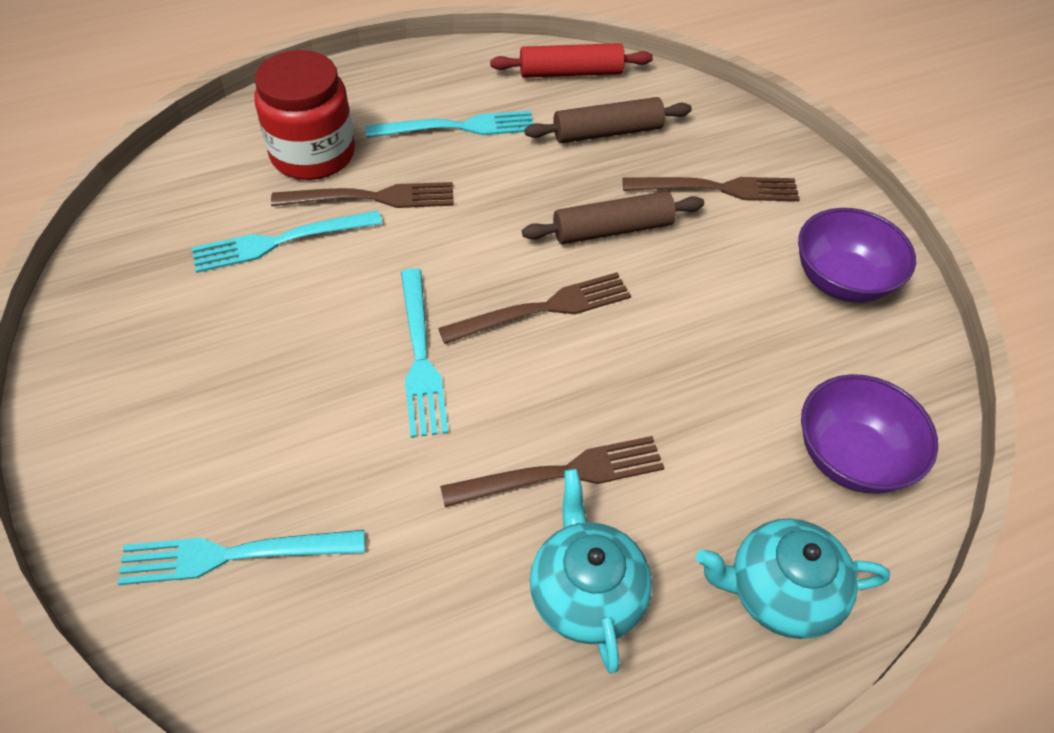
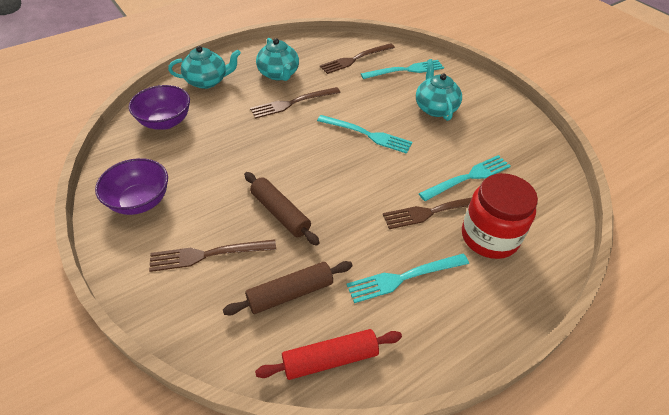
camera: 170 degrees right, 5 degrees down
(238, 407) = (435, 108): none -> turquoise teapot
(420, 357) = (367, 134): turquoise fork -> turquoise fork turned 135 degrees clockwise
(543, 309) = (313, 163): brown fork -> brown fork (355, 59)
(612, 229) = (280, 213): brown rolling pin -> brown rolling pin turned 75 degrees clockwise

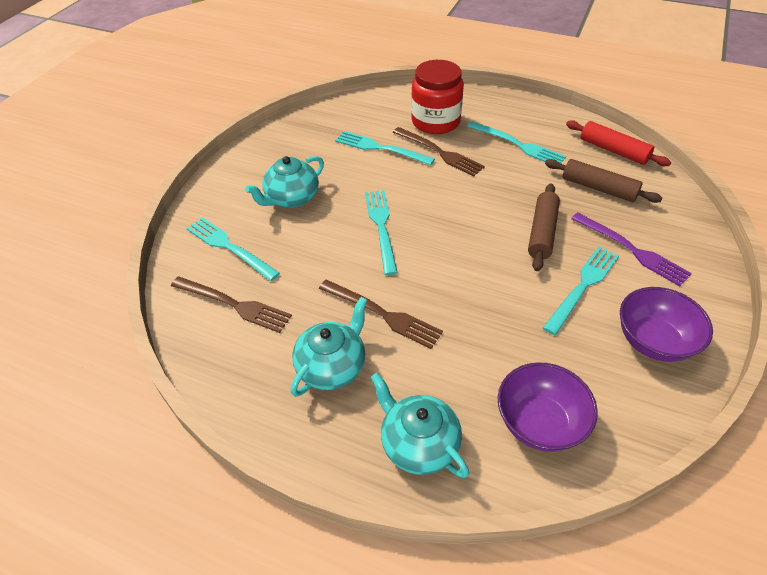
camera: 120 degrees left, 0 degrees up
(208, 255) = (632, 250): brown fork -> purple fork
(213, 199) = (583, 286): none -> turquoise fork

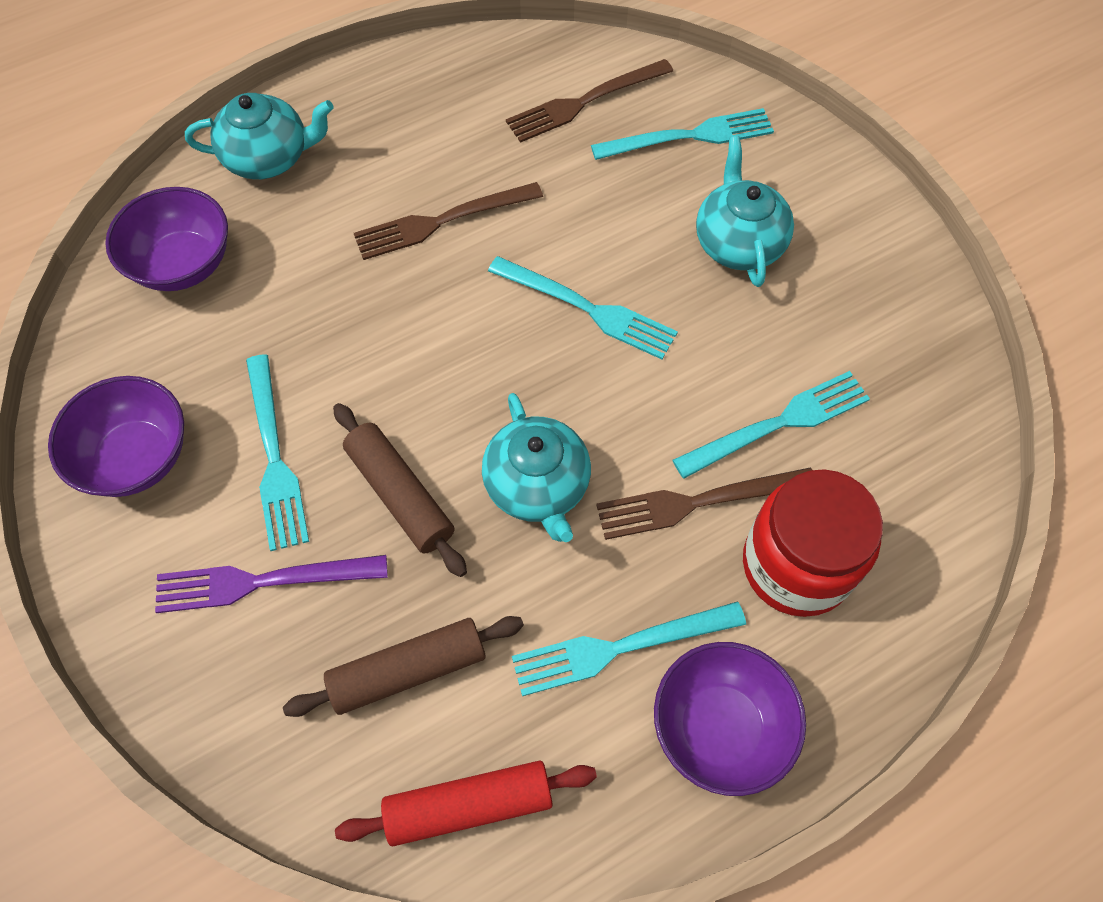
camera: 125 degrees right, 15 degrees up
(332, 367) = (418, 141): turquoise teapot -> turquoise teapot (538, 486)
(513, 114) = (720, 727): none -> purple bowl

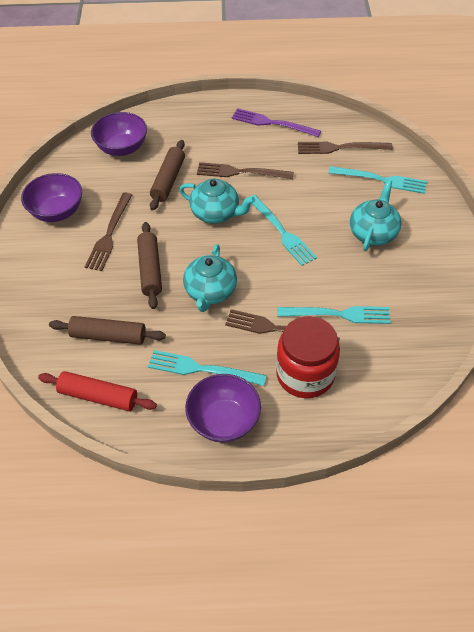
camera: 30 degrees right, 10 degrees down
(262, 581) = (74, 277): purple fork -> purple fork (272, 123)
(269, 157) = (184, 120): turquoise teapot -> turquoise teapot (216, 213)
(274, 458) = (109, 234): turquoise fork -> brown fork
(318, 294) = (168, 180): none -> brown rolling pin

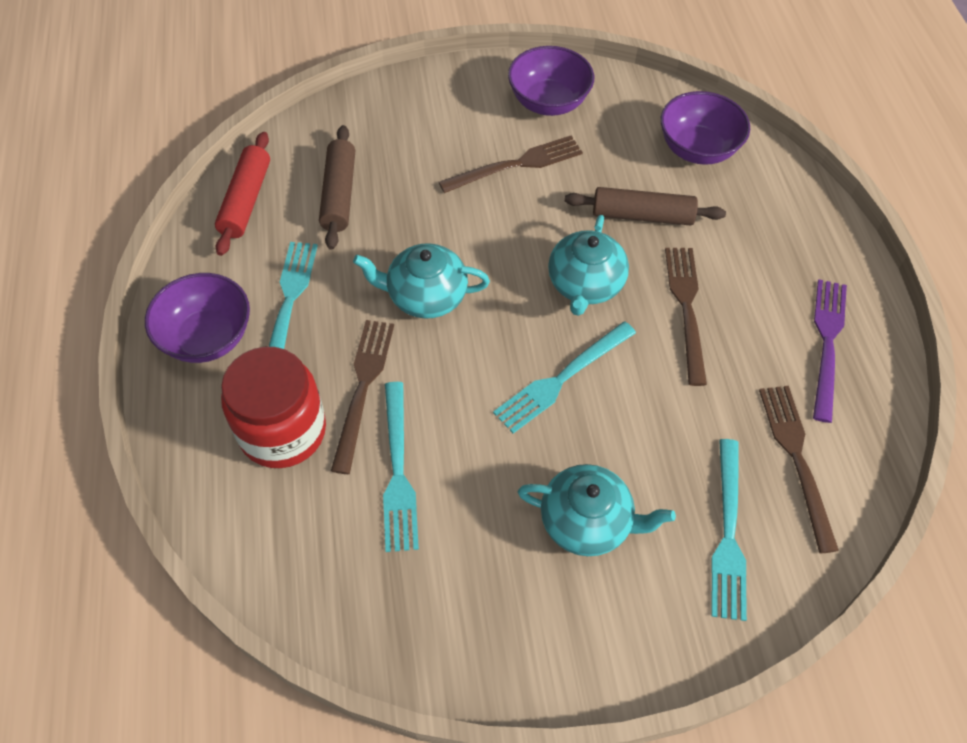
camera: 80 degrees right, 5 degrees up
(109, 234) = (516, 165): brown fork -> brown fork turned 150 degrees clockwise
(150, 270) = (457, 220): brown rolling pin -> none

